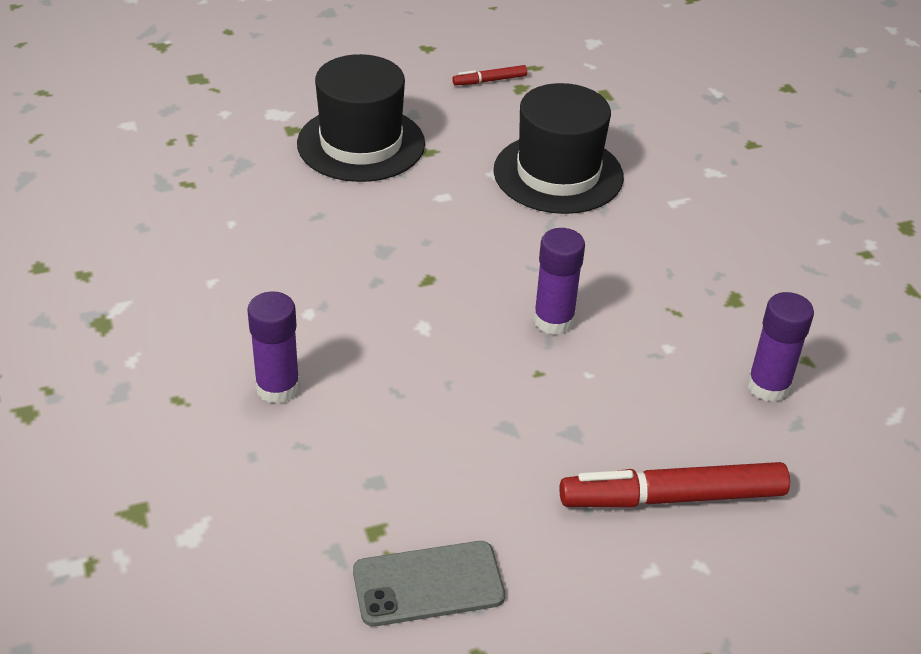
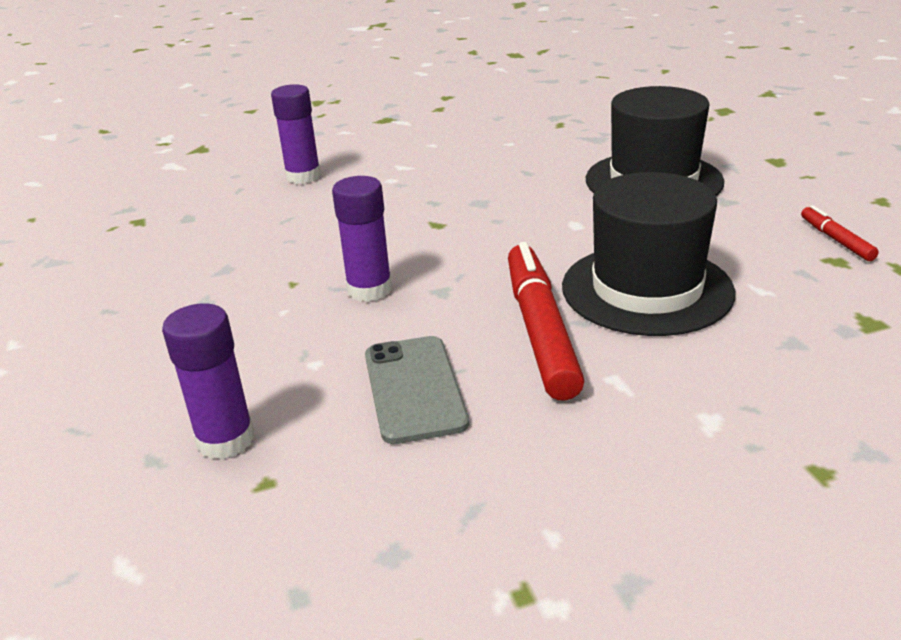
camera: 95 degrees right, 10 degrees down
(428, 584) = (73, 243): grey phone -> grey phone (414, 389)
(672, 497) = (90, 358): red marker -> red marker (540, 330)

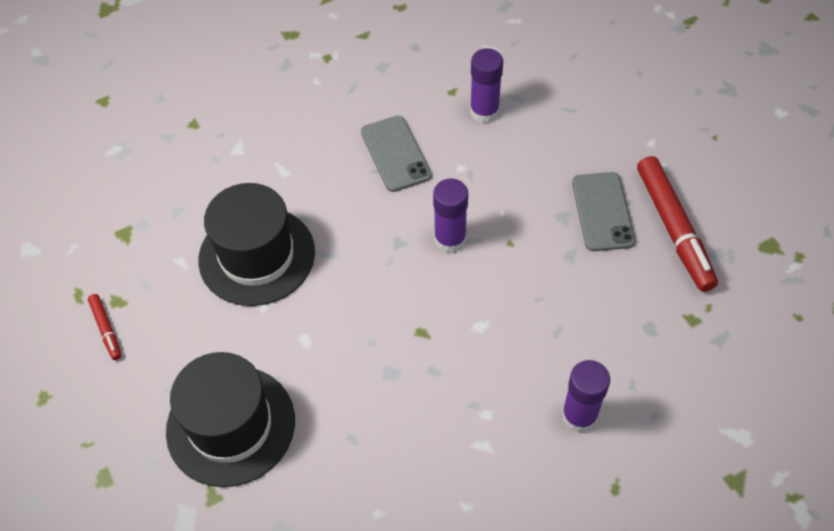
camera: 170 degrees right, 25 degrees up
(148, 303) = (602, 211): none -> grey phone
(540, 330) = (327, 208): red marker -> red marker (673, 229)

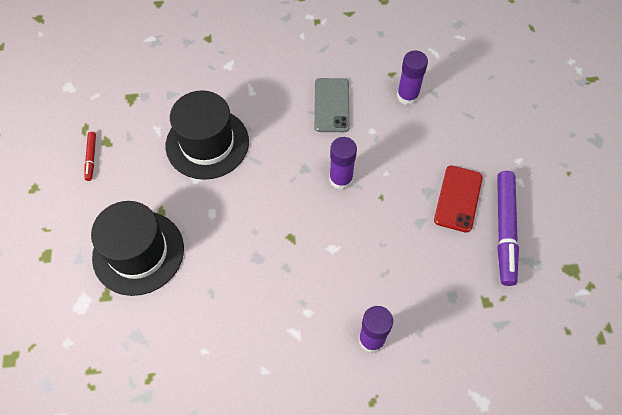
camera: 20 degrees right, 5 degrees up
(602, 211) = (458, 198): grey phone -> red phone
(673, 229) = (504, 230): red marker -> purple marker

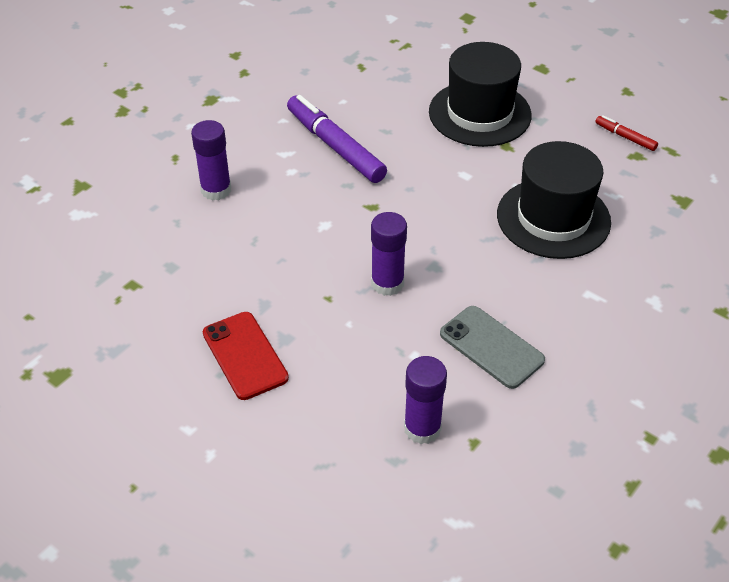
camera: 135 degrees right, 15 degrees down
(504, 230) = (165, 361): purple marker -> purple marker (335, 146)

